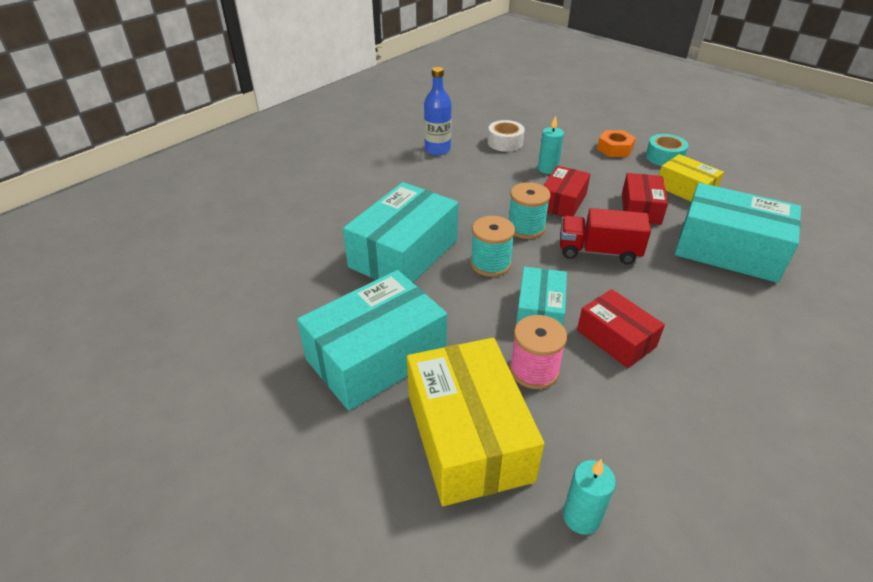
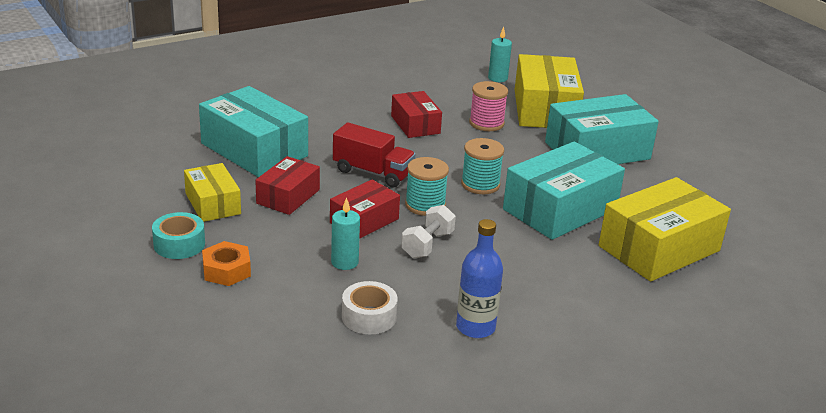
camera: 165 degrees left, 10 degrees down
(309, 233) = (659, 248): none -> yellow box
(500, 194) = (427, 245): none -> white dumbbell
(539, 311) = (460, 148): turquoise box -> none

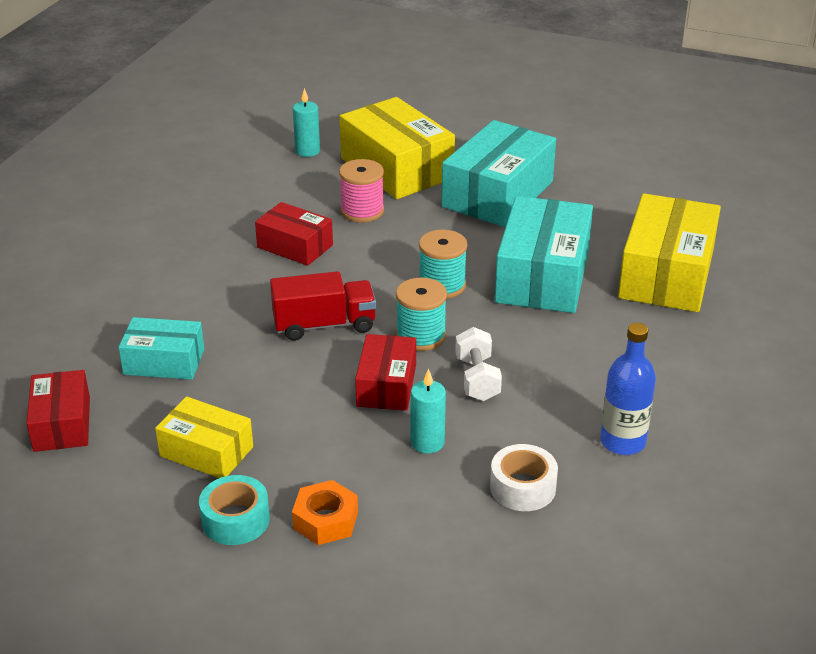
camera: 35 degrees left, 5 degrees up
(254, 150) = (164, 361): turquoise box -> turquoise box, size x0.57
(288, 196) = (275, 399): red box -> red box (62, 424)

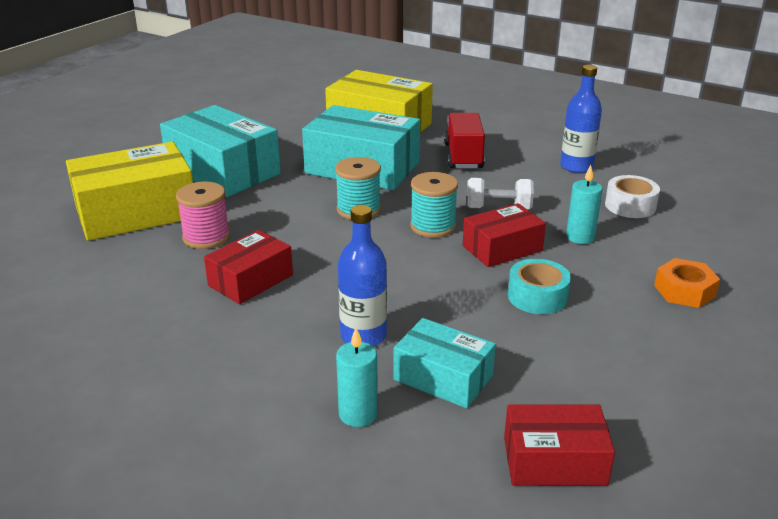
camera: 80 degrees left, 5 degrees down
(164, 361) = (443, 377): turquoise box -> turquoise box turned 75 degrees counterclockwise
(206, 451) = (598, 352): yellow box -> none
(218, 315) = (363, 336): none -> blue bottle
(235, 520) = (694, 338): turquoise tape -> turquoise tape (537, 296)
(307, 151) = (51, 260): turquoise candle -> turquoise candle (358, 414)
(324, 325) = (402, 272): red truck -> red truck (463, 156)
(386, 385) = (502, 248): red box -> red box turned 45 degrees counterclockwise

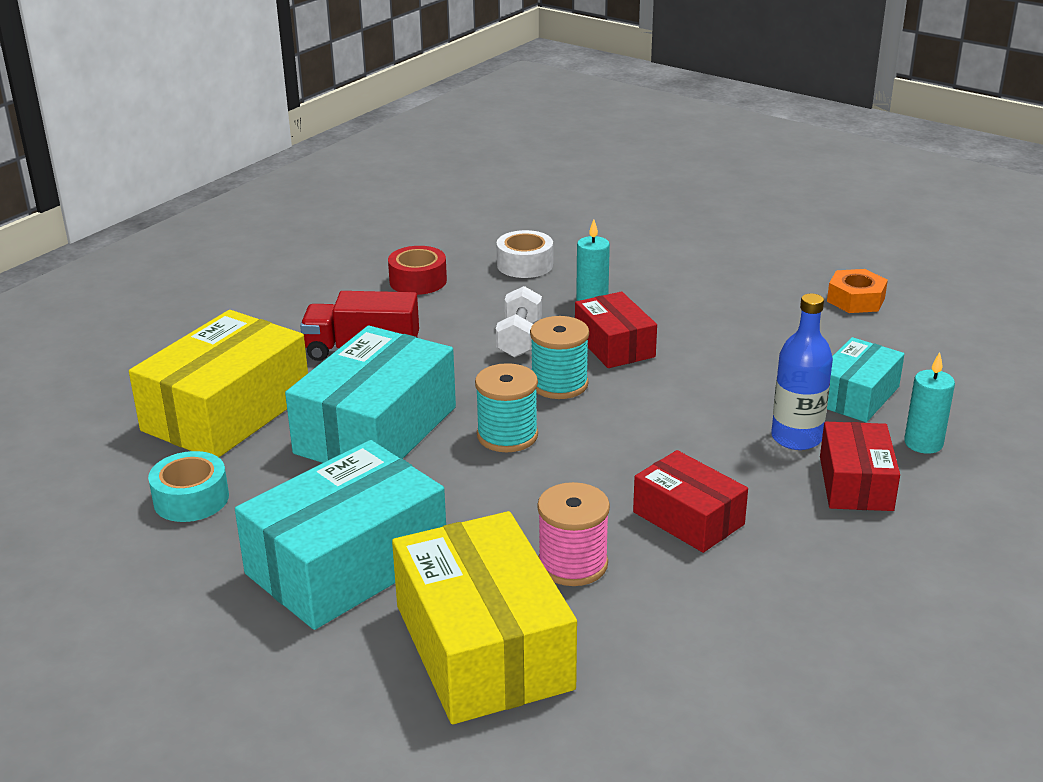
camera: 85 degrees left, 0 degrees up
(537, 296) = (711, 335): turquoise tape -> turquoise tape (191, 499)
(554, 461) = (952, 354): red box -> red box (855, 483)
(576, 166) = (418, 281): blue bottle -> red tape
(684, 291) = (696, 265): orange nut -> orange nut (855, 300)

